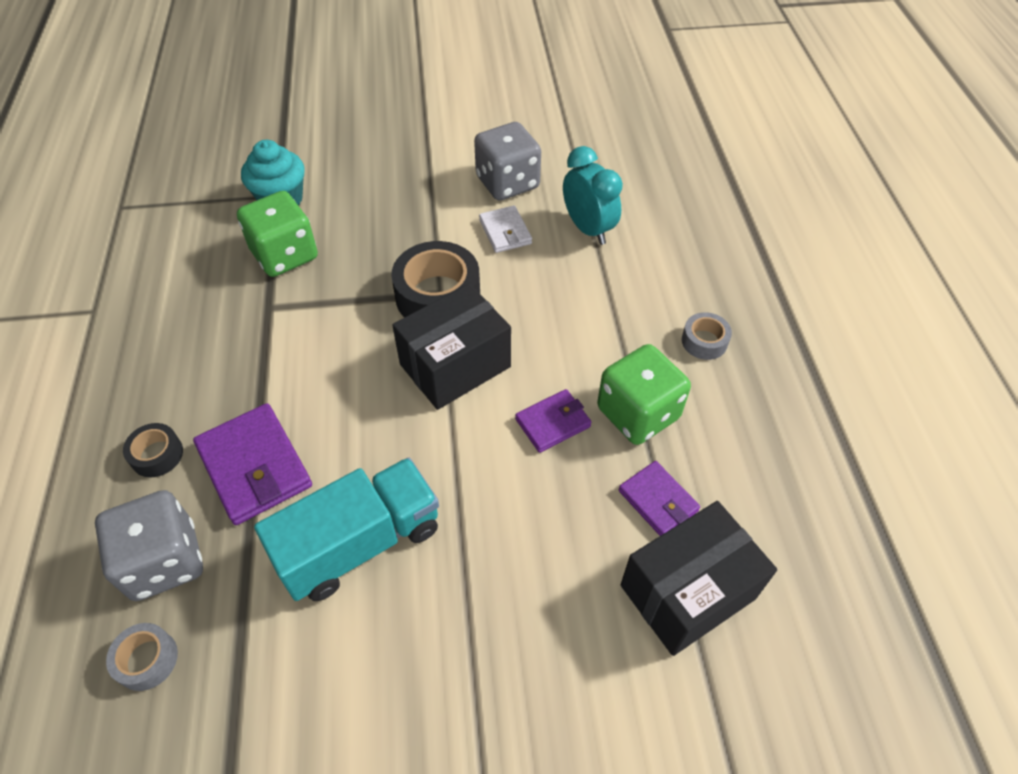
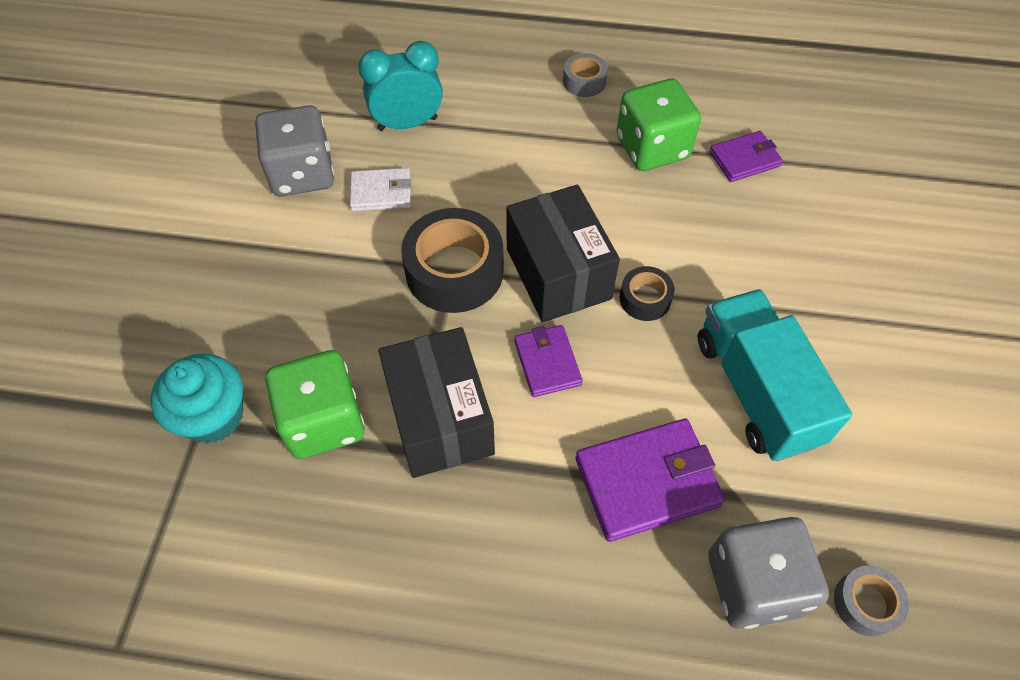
camera: 75 degrees left, 5 degrees up
(157, 455) = (609, 591): black tape -> black tape (645, 299)
(553, 423) = (648, 210): purple wallet -> purple wallet (547, 363)
(687, 592) = (829, 164): black box -> black box (440, 419)

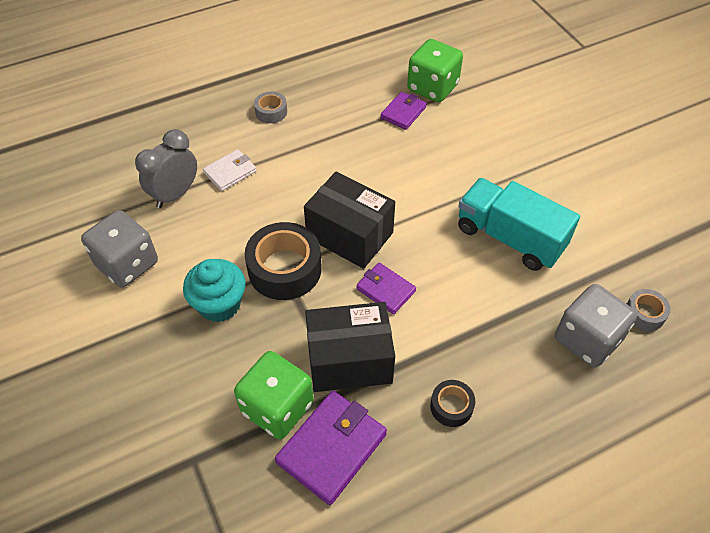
camera: 35 degrees left, 5 degrees down
(213, 416) = (199, 451): turquoise cupcake -> turquoise cupcake (219, 304)
(381, 192) = (194, 247): white wallet -> white wallet (230, 172)
(407, 124) = (175, 194): turquoise clock -> grey clock
(440, 419) = (349, 360): black box -> black box turned 45 degrees counterclockwise
(645, 299) = (411, 222): black tape -> black tape (451, 406)
(647, 482) = (493, 321): purple wallet -> purple wallet (331, 448)
(652, 148) = (345, 132): green dice -> green dice (432, 87)

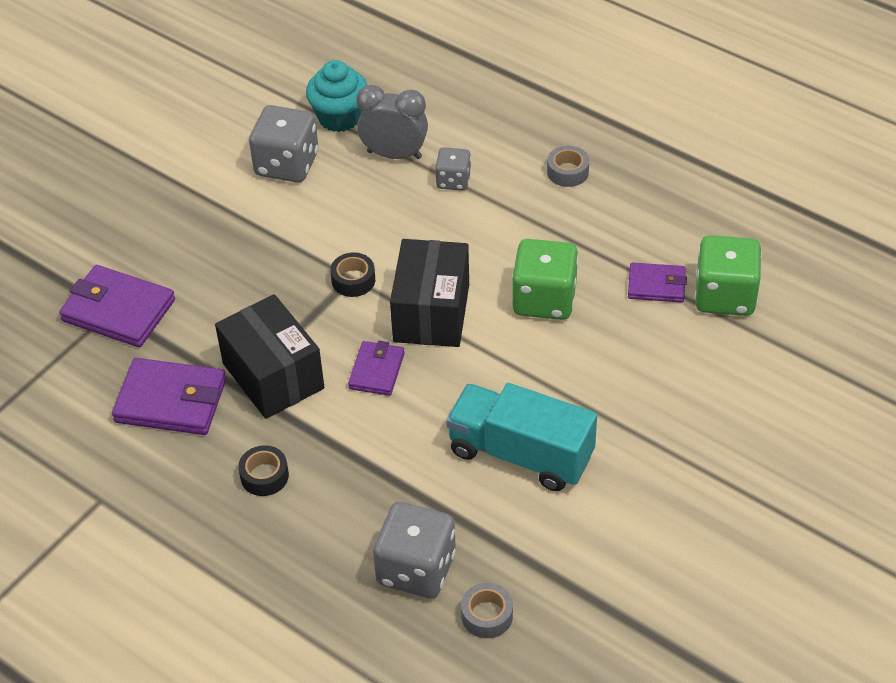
camera: 65 degrees right, 5 degrees down
(198, 453) = (118, 310): none -> purple wallet
(219, 304) = (281, 251): turquoise cupcake -> turquoise cupcake (339, 117)
(230, 172) = (453, 181): white wallet -> grey dice
(277, 407) = (192, 344): green dice -> green dice (544, 299)
(284, 269) = (353, 280): black tape -> black tape, size x0.51
(510, 238) = (521, 454): turquoise truck -> turquoise truck turned 75 degrees counterclockwise

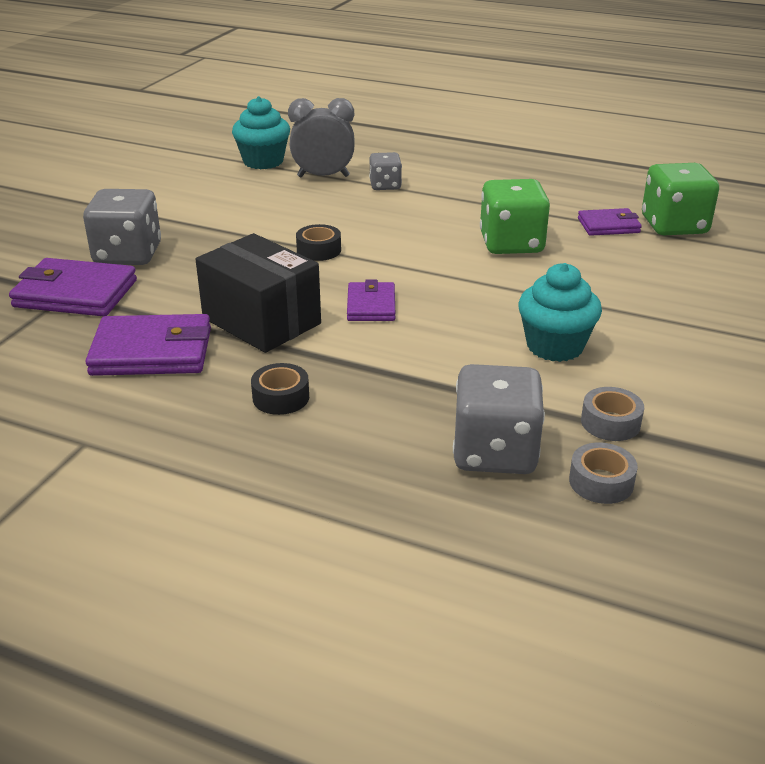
camera: 15 degrees left, 15 degrees down
(287, 164) = (224, 190): grey dice -> grey dice (128, 255)
(431, 313) = (407, 262): black box -> none
(521, 454) = (555, 346): turquoise truck -> turquoise cupcake
(567, 172) = (484, 172): grey tape -> grey tape (610, 422)

